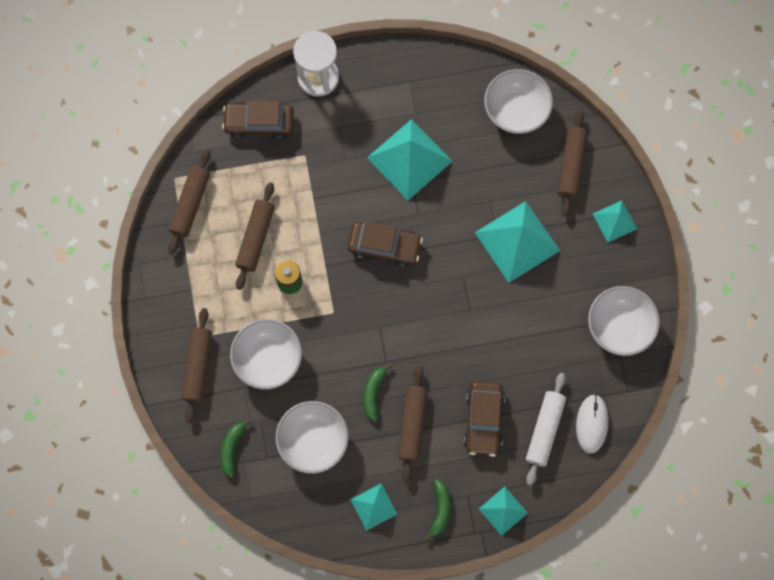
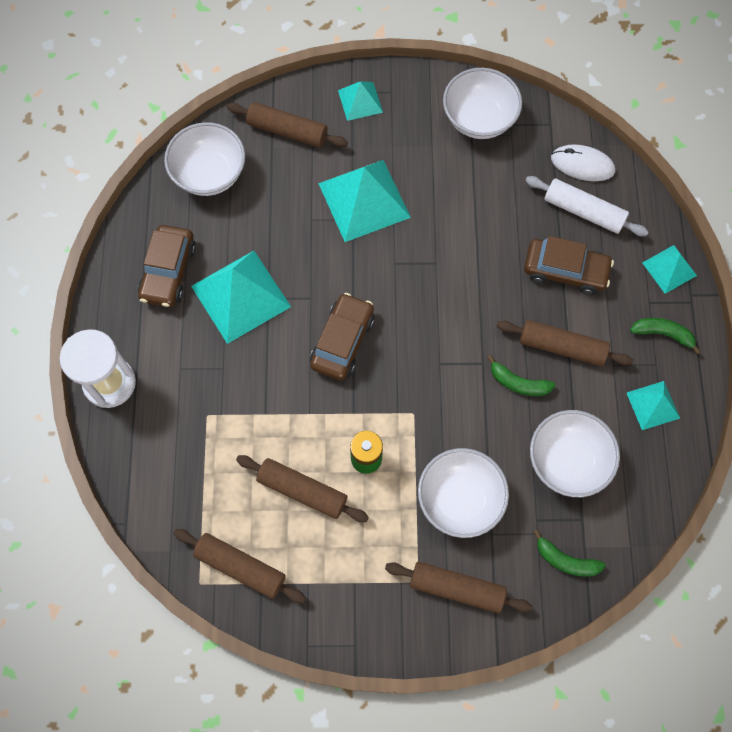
camera: 80 degrees left, 5 degrees down
(259, 123) = (151, 463): brown car -> brown car (168, 272)

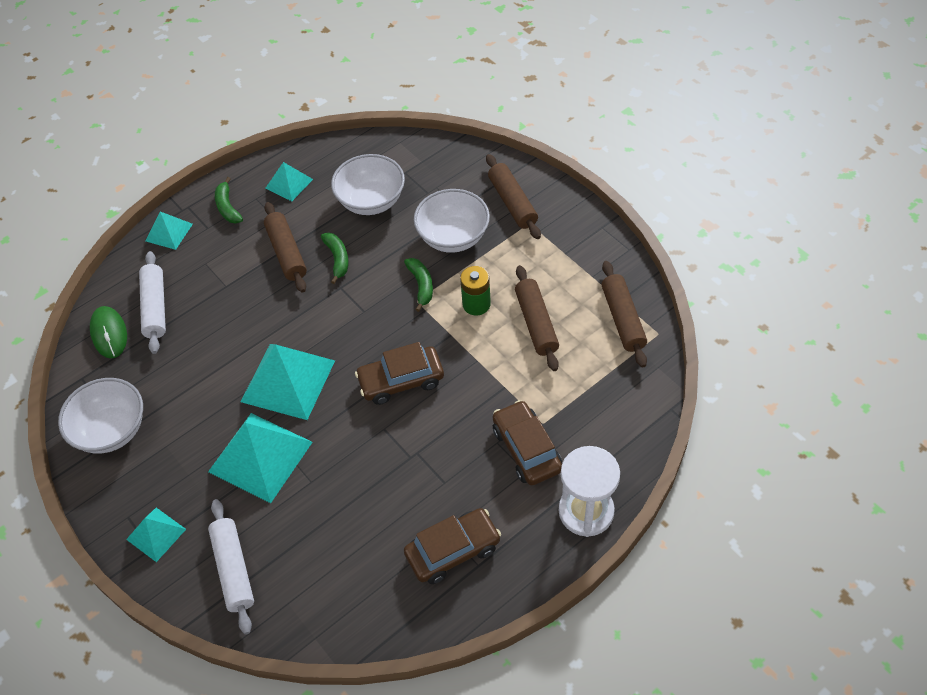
camera: 125 degrees left, 15 degrees down
(209, 174) = (330, 598): white bowl -> none
(240, 296) = (426, 478): turquoise pyramid -> turquoise pyramid (288, 381)
(287, 131) = (234, 569): brown rolling pin -> white rolling pin
(565, 271) = (220, 287): brown car -> brown car (526, 449)
(565, 560) = (439, 165): green banana -> green banana (421, 285)
(582, 165) = (109, 333): white mouse -> green mouse

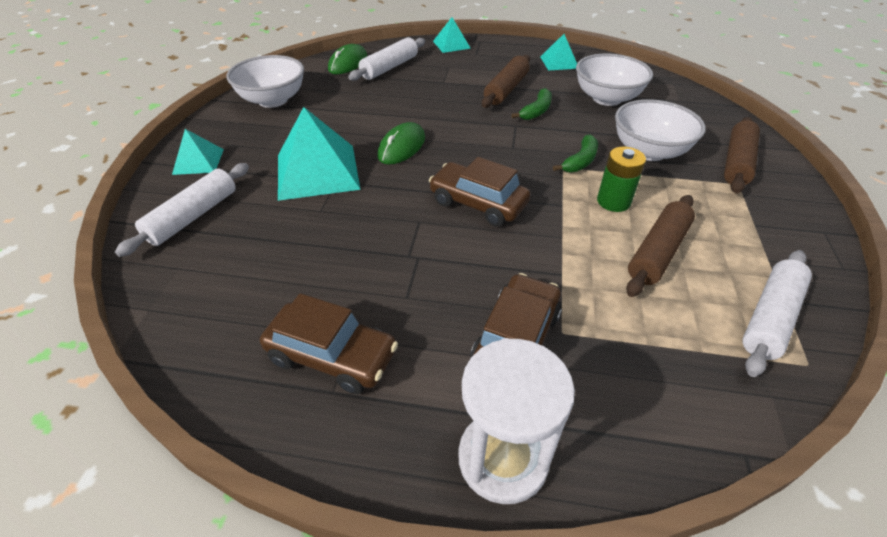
camera: 45 degrees right, 10 degrees down
(228, 207) = (502, 52): green banana -> none
(288, 381) = (401, 147): turquoise pyramid -> green mouse
(623, 319) = (770, 318): brown rolling pin -> white rolling pin

